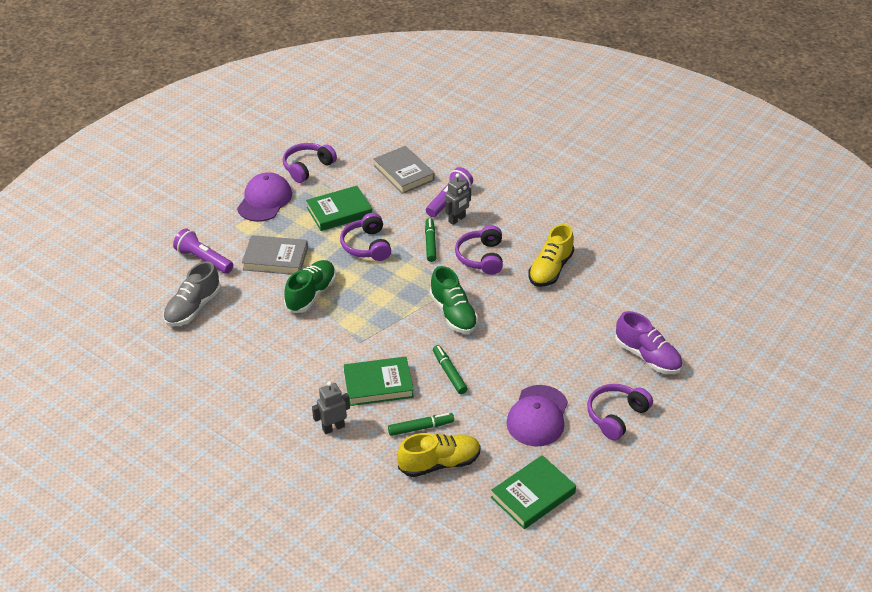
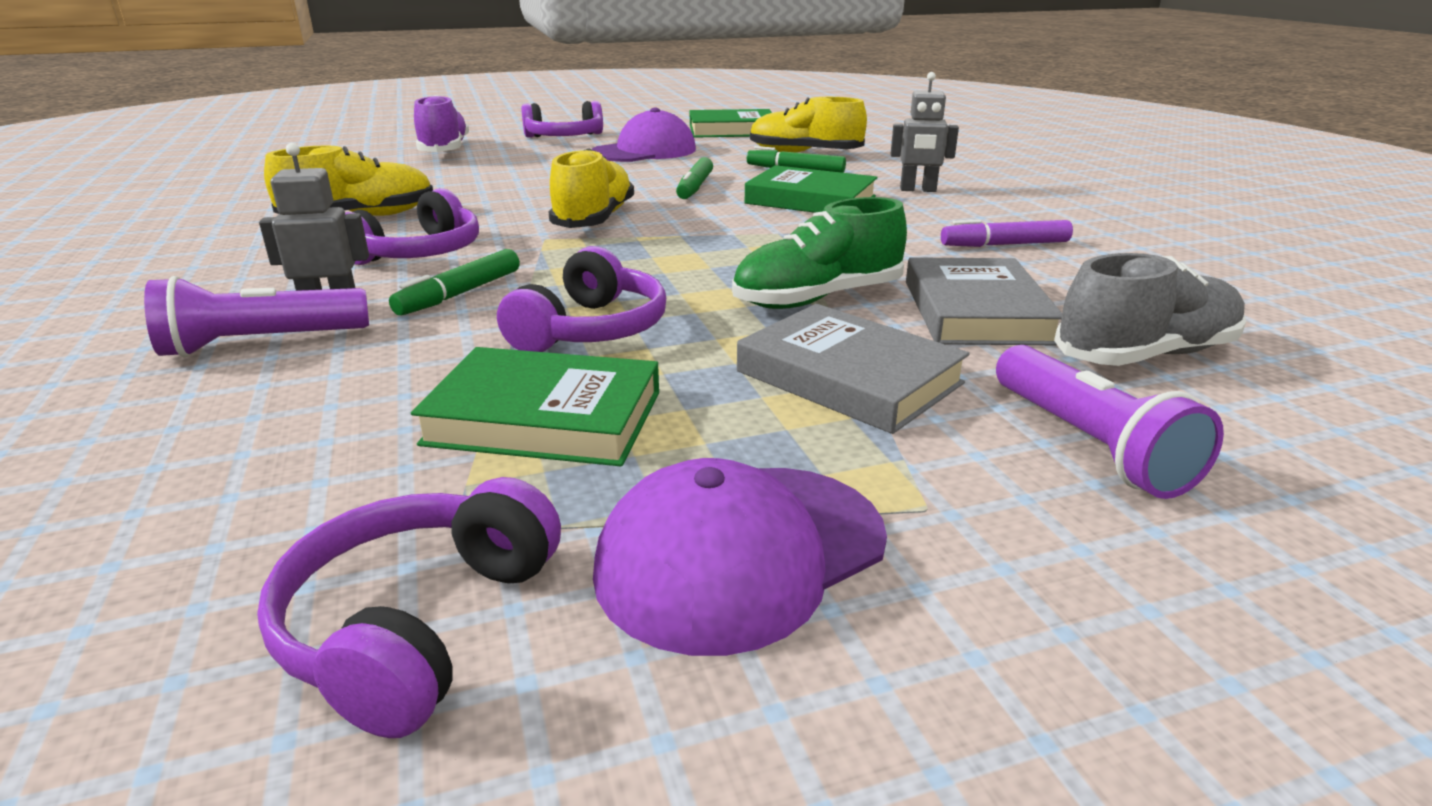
camera: 145 degrees left, 15 degrees down
(262, 373) = (1005, 245): none -> purple marker
(307, 167) = (418, 625): purple headphones -> purple headphones turned 120 degrees clockwise
(404, 173) = (198, 446): grey book -> grey book (975, 311)
(453, 314) = (594, 220): green shoe -> yellow shoe

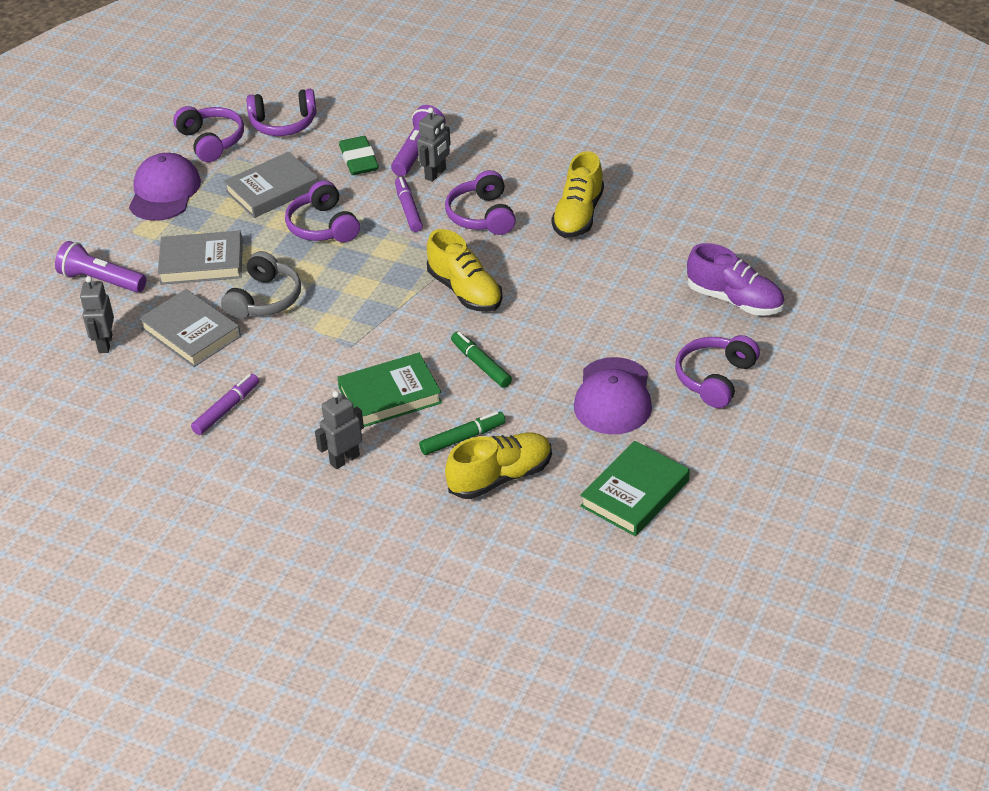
camera: 135 degrees right, 15 degrees up
(225, 543) = (283, 124): none -> purple headphones
(338, 380) = (359, 160): none -> green eraser
(460, 293) = (408, 209): green marker -> purple marker
(545, 418) = (272, 190): green book -> grey book
(817, 299) = (265, 299): green shoe -> grey headphones
(1145, 355) = (105, 344): grey shoe -> grey robot

